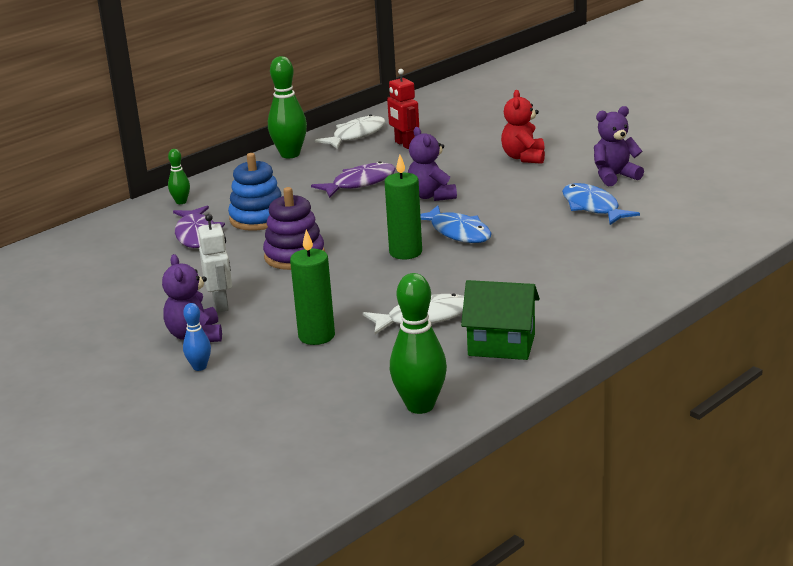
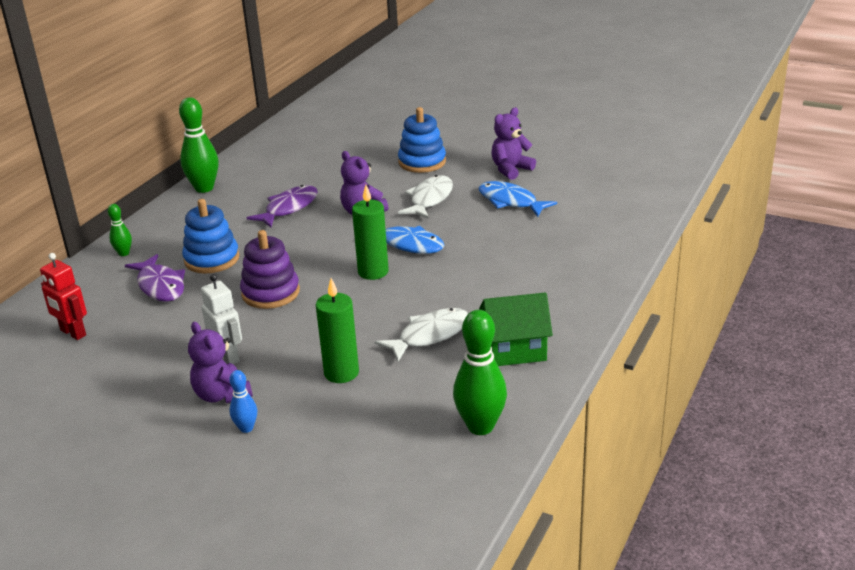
camera: 20 degrees left, 5 degrees up
(356, 135) = (256, 160): white fish -> white fish (429, 199)
(404, 144) = (307, 163): red robot -> red robot (73, 333)
(524, 157) = (422, 162): red teddy bear -> blue stacking toy

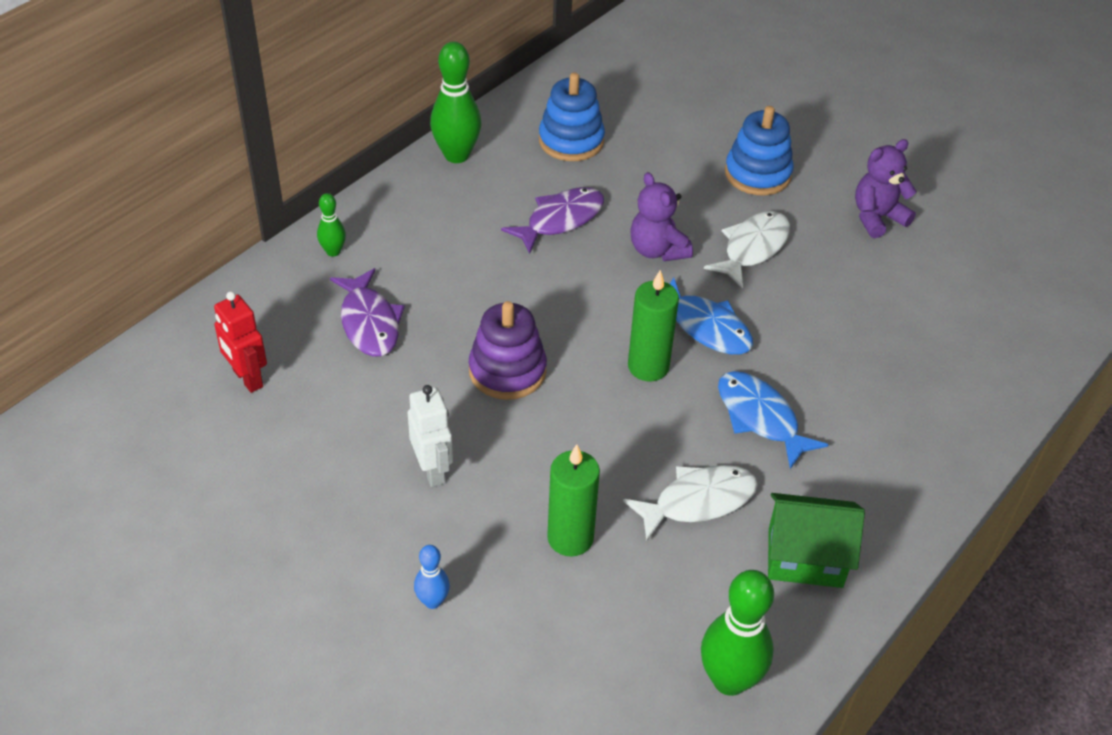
camera: 10 degrees right, 15 degrees up
(212, 259) = (443, 290): blue stacking toy -> blue stacking toy (571, 141)
(222, 395) = (413, 536): purple teddy bear -> none
(510, 201) = (862, 280): blue fish -> blue fish (760, 418)

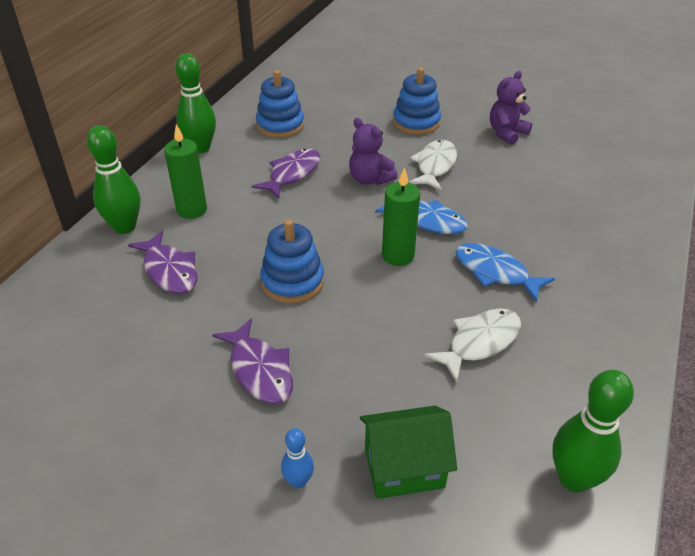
camera: 15 degrees left, 5 degrees down
(247, 379) = (77, 335): red robot -> none
(333, 251) = (124, 227): green bowling pin -> green bowling pin, size x1.91
(433, 470) = (259, 370): white robot -> purple fish
(507, 371) = (292, 282): purple stacking toy -> blue stacking toy
(570, 538) = (393, 396): green candle -> green candle (192, 210)
(805, 558) = (579, 364): green house -> green house (404, 468)

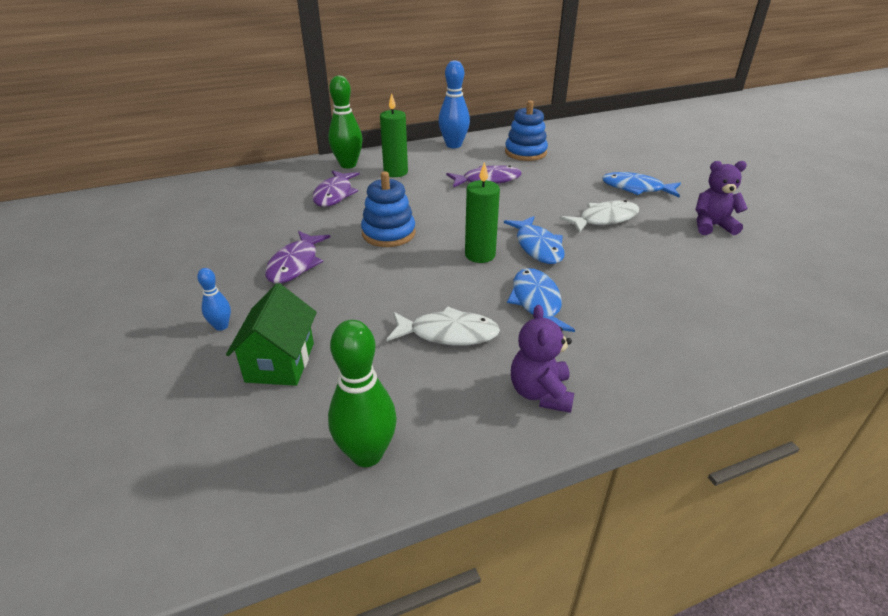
camera: 45 degrees right, 5 degrees down
(200, 148) = (453, 145): green bowling pin -> blue bowling pin
(369, 179) = (537, 205): purple teddy bear -> purple teddy bear (540, 393)
(404, 468) = (280, 362): green house -> green house turned 60 degrees clockwise
(416, 122) = (636, 188): blue stacking toy -> blue fish

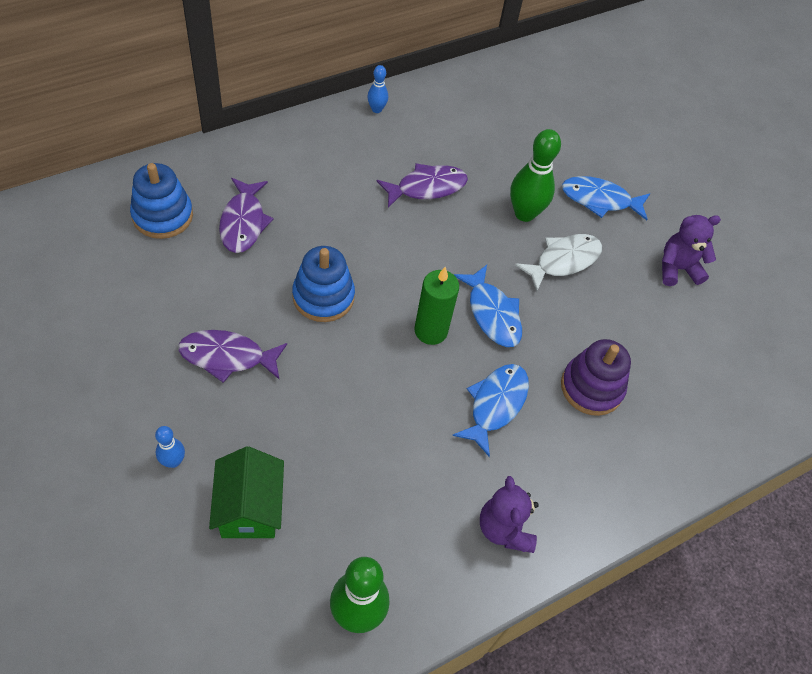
camera: 15 degrees left, 20 degrees up
(295, 264) = (227, 357): purple fish -> purple fish turned 90 degrees clockwise
(348, 165) = (247, 157): green bowling pin -> green bowling pin (524, 213)
(395, 172) = (311, 173): green candle -> none
(448, 333) = (410, 456): white fish -> none
(453, 145) = (376, 109): blue bowling pin -> blue bowling pin, size x0.52
(525, 152) = (468, 125): blue stacking toy -> blue stacking toy (163, 216)
(536, 302) = (495, 405): blue fish -> blue fish turned 45 degrees clockwise
(634, 295) = (591, 387): none -> purple stacking toy

